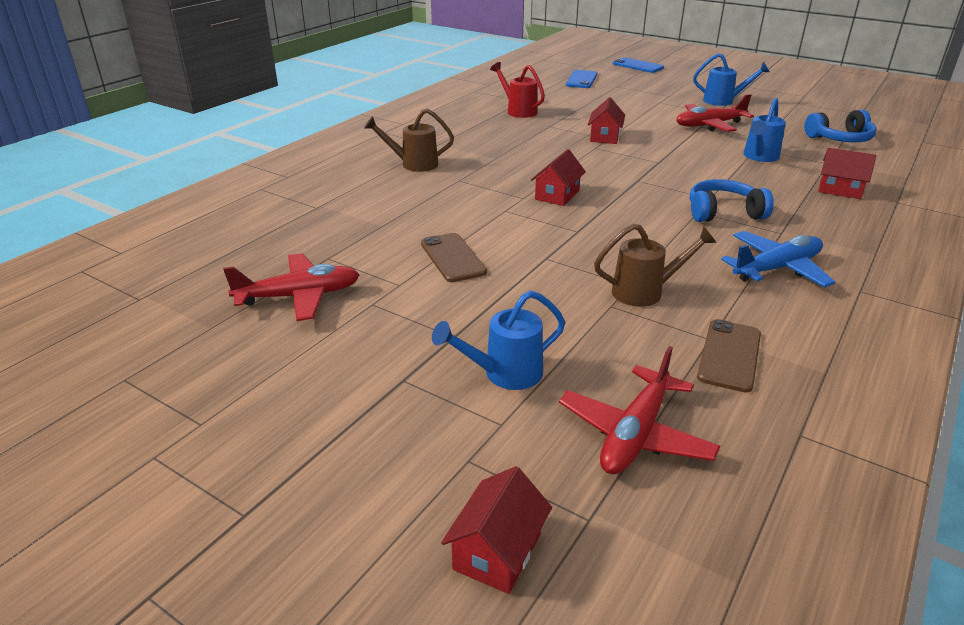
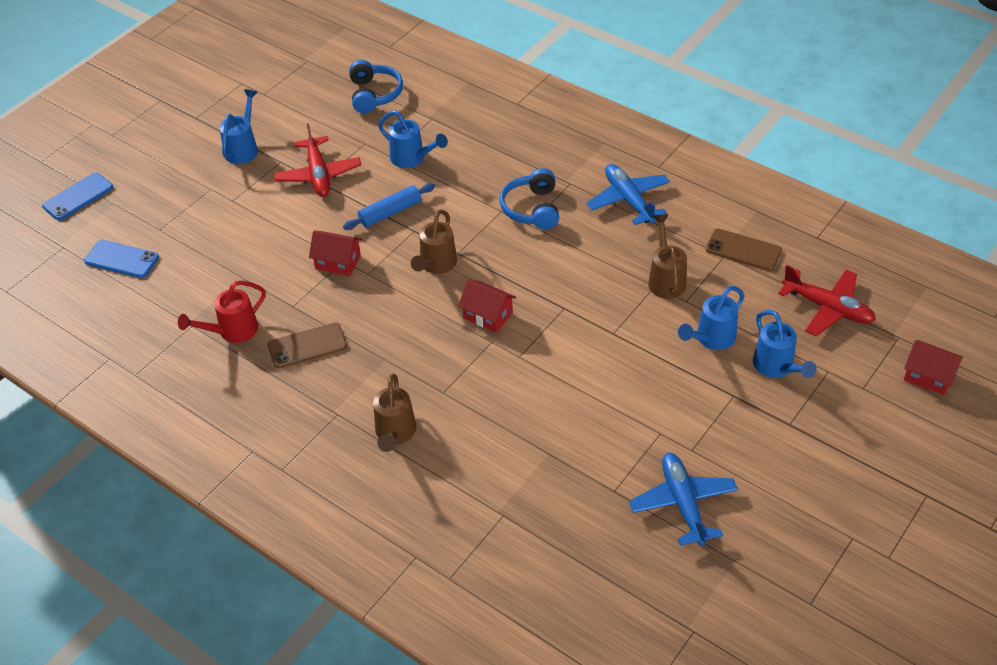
camera: 85 degrees left, 15 degrees up
(299, 296) = (683, 503): red plane -> blue plane
(452, 258) = (613, 396): brown phone -> brown phone (307, 346)
(549, 323) = (711, 339): none -> blue watering can
(617, 172) = (436, 265): none -> brown watering can
(677, 152) = (390, 212): none -> blue rolling pin
(840, 189) = (490, 128): red house -> none

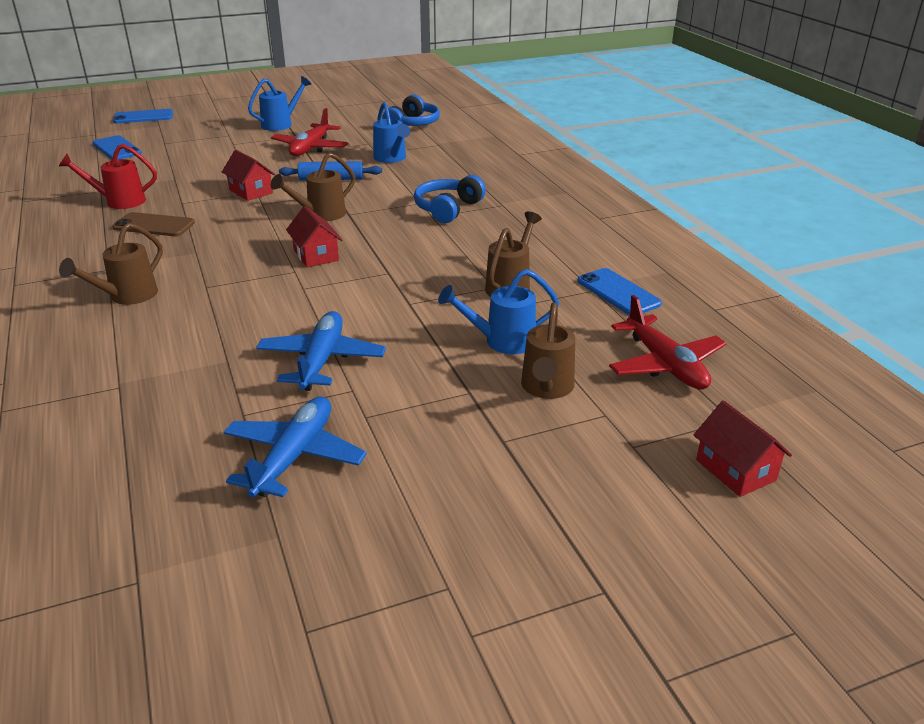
camera: 30 degrees right, 15 degrees down
(628, 200) = (542, 228): blue plane -> blue plane (321, 360)
(743, 250) = (618, 292): brown phone -> blue phone
(776, 367) = (546, 388): blue watering can -> brown watering can

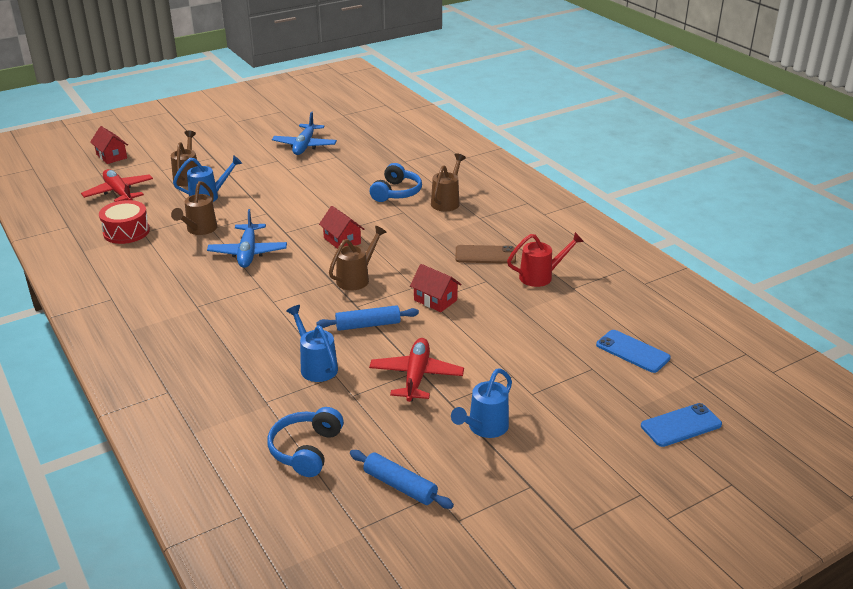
camera: 170 degrees right, 0 degrees up
(321, 360) = (308, 179): blue plane -> blue plane (248, 253)
(356, 109) = (400, 486): none -> blue rolling pin
(448, 209) = (247, 296): blue headphones -> blue headphones (396, 192)
(618, 292) = (126, 232): blue phone -> red drum

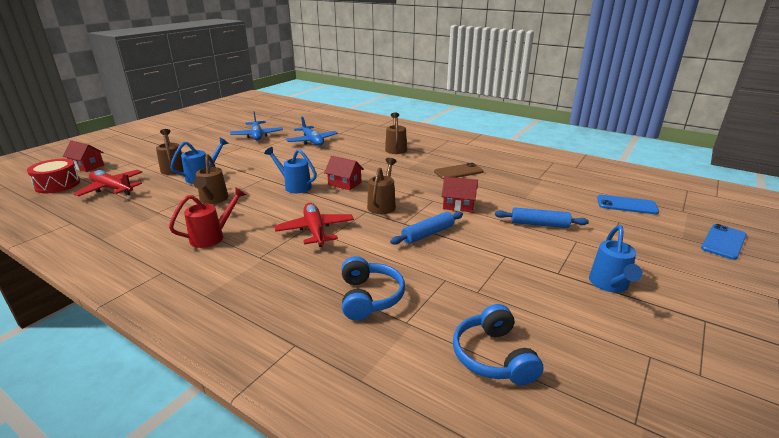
camera: 25 degrees left, 5 degrees down
(126, 232) = (140, 215): red drum -> red drum (58, 184)
(248, 253) = (272, 207): blue plane -> blue plane (312, 141)
(316, 366) = (420, 277): blue watering can -> blue watering can (294, 186)
(396, 192) = (354, 149): blue headphones -> blue headphones (369, 297)
(400, 486) = (614, 360): blue rolling pin -> blue rolling pin (539, 224)
(416, 376) = (510, 261): red plane -> red plane (315, 230)
(540, 276) = (510, 176): red watering can -> red watering can (212, 237)

